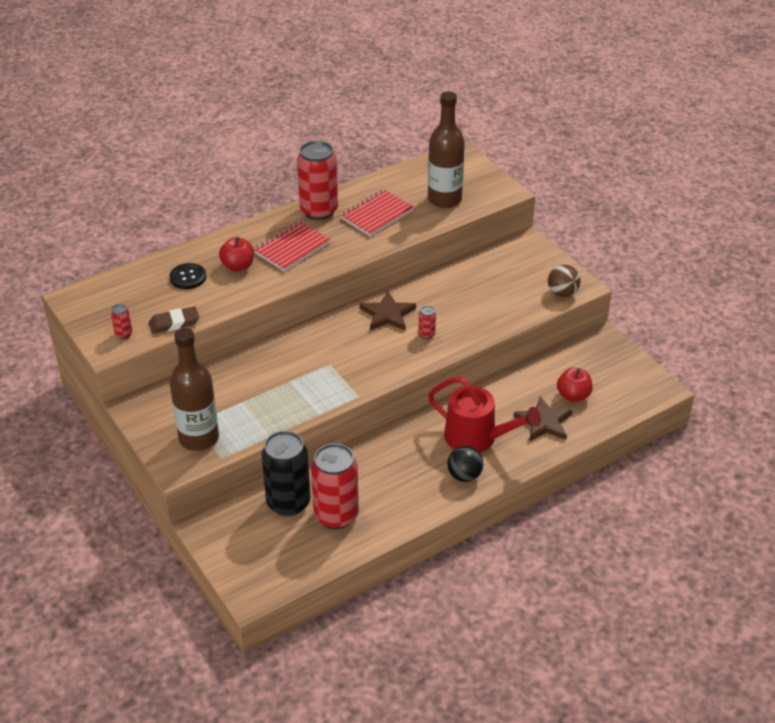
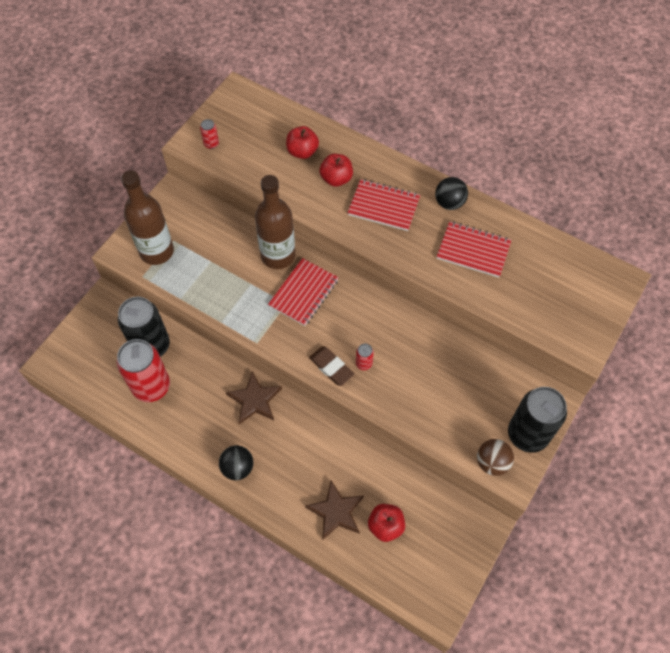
camera: 65 degrees right, 20 degrees up
(174, 323) = (241, 170): brown eraser -> brown eraser (331, 367)
(188, 277) = (302, 152): black button -> red apple
(319, 211) = (449, 203): red can -> black ball
(326, 349) = (303, 293): none -> red notebook
(387, 314) = (374, 321): brown star -> brown star (254, 400)
(444, 199) = (534, 297): brown bottle -> brown bottle (278, 255)
(476, 438) = (289, 460): red watering can -> none
(549, 266) = (527, 434): none -> black can

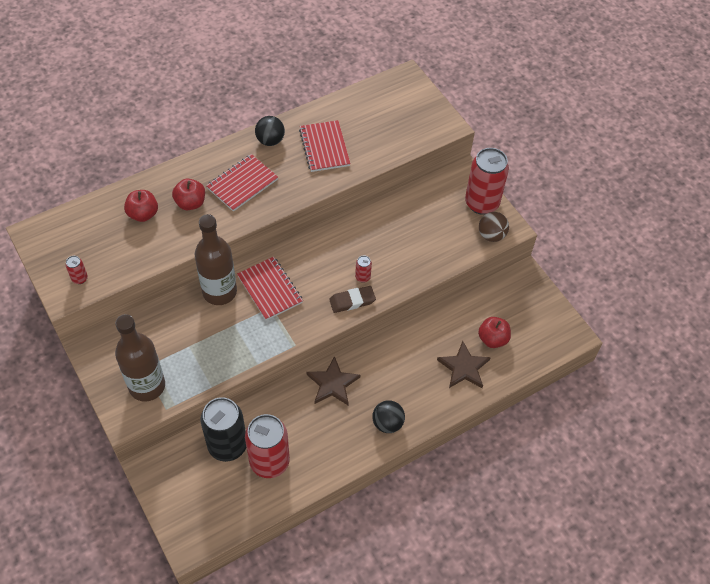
camera: 65 degrees left, 5 degrees down
(473, 250) = (324, 147): red notebook -> red notebook turned 60 degrees counterclockwise
(527, 434) = (481, 203): black can -> red can

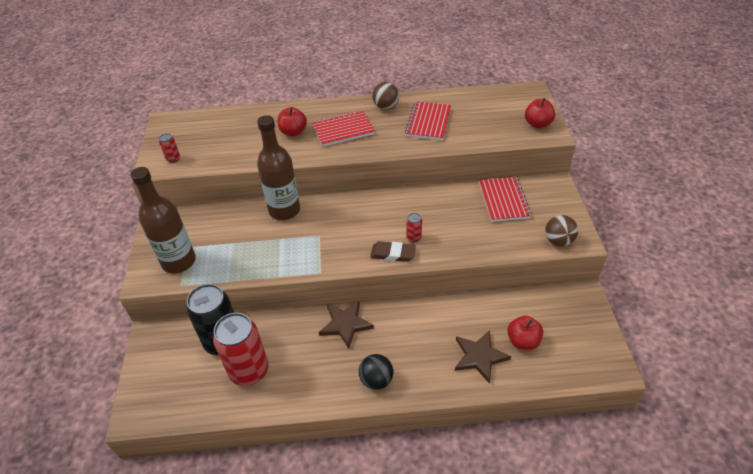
camera: 30 degrees right, 10 degrees down
(143, 214) = (252, 129): red apple -> red apple (537, 124)
(270, 140) = (386, 107): black ball -> brown ball
(270, 289) = (326, 221): red notebook -> red notebook (504, 200)
(481, 203) = (561, 211): red can -> none

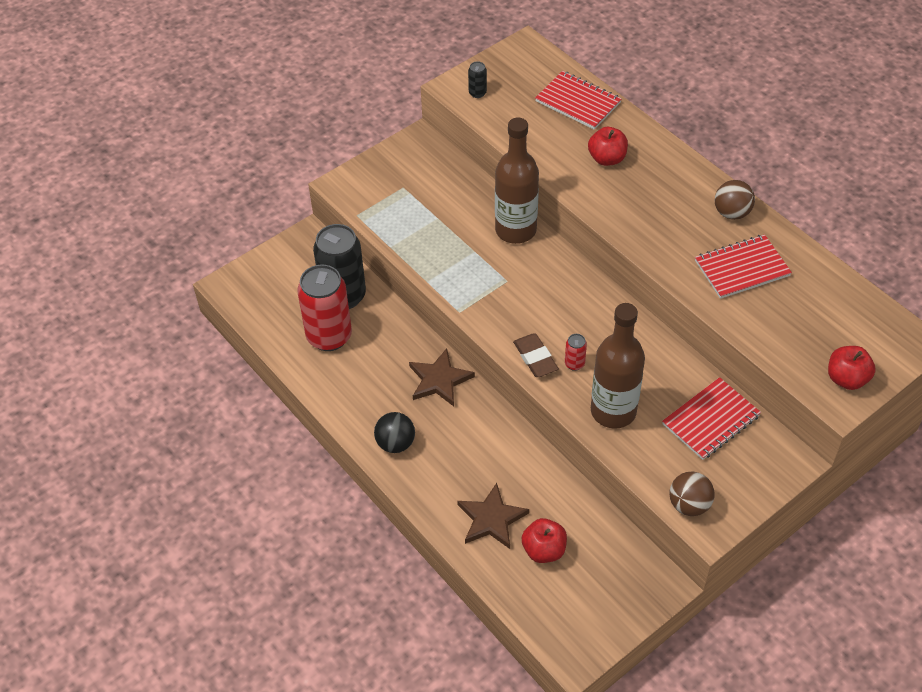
camera: 55 degrees right, 5 degrees up
(173, 159) = (477, 93): red can -> black can
(179, 261) = (381, 194): brown bottle -> brown bottle (613, 411)
(343, 130) = (652, 199): red notebook -> red notebook (578, 102)

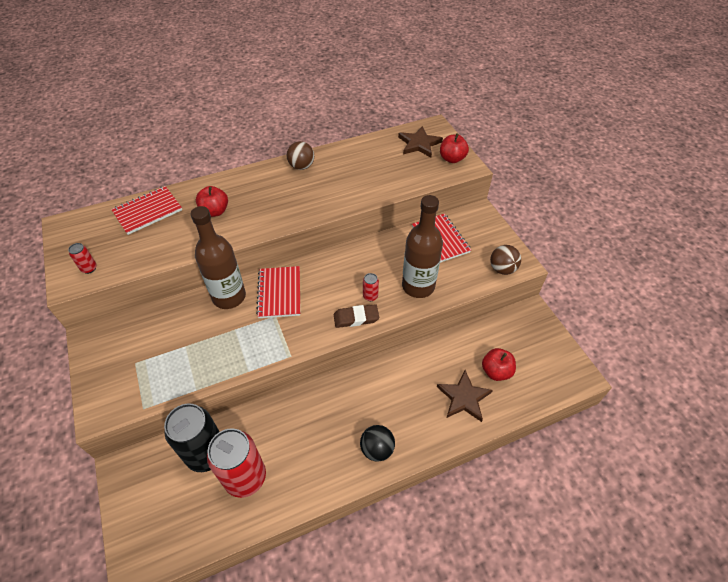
camera: 75 degrees left, 0 degrees up
(439, 380) = (327, 400): brown star -> brown star (419, 144)
(477, 93) = (89, 268): black can -> red can
(742, 268) = (350, 175): red notebook -> red notebook (279, 293)

